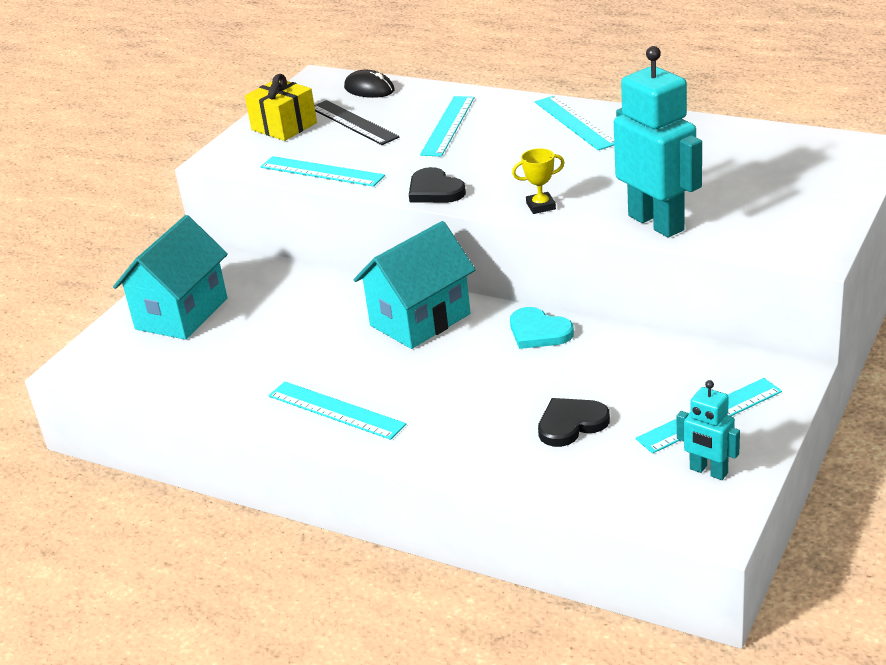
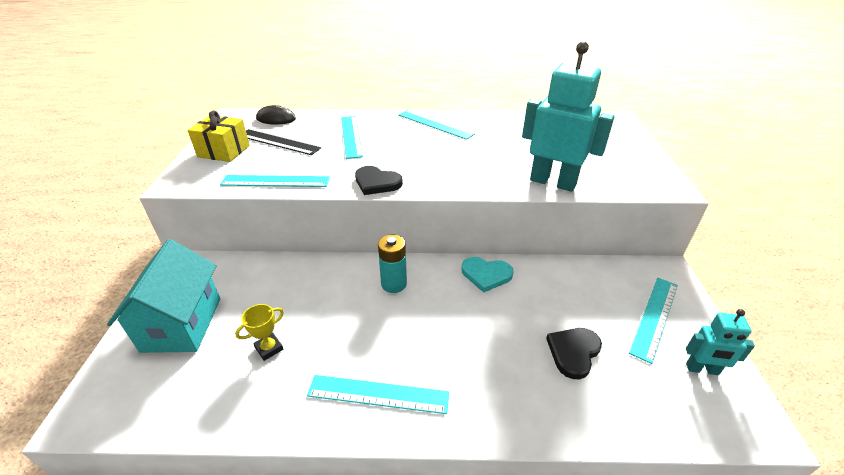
camera: 30 degrees left, 5 degrees up
(420, 320) = (394, 284): turquoise house -> turquoise battery
(541, 206) = (464, 183): yellow trophy -> yellow trophy (269, 348)

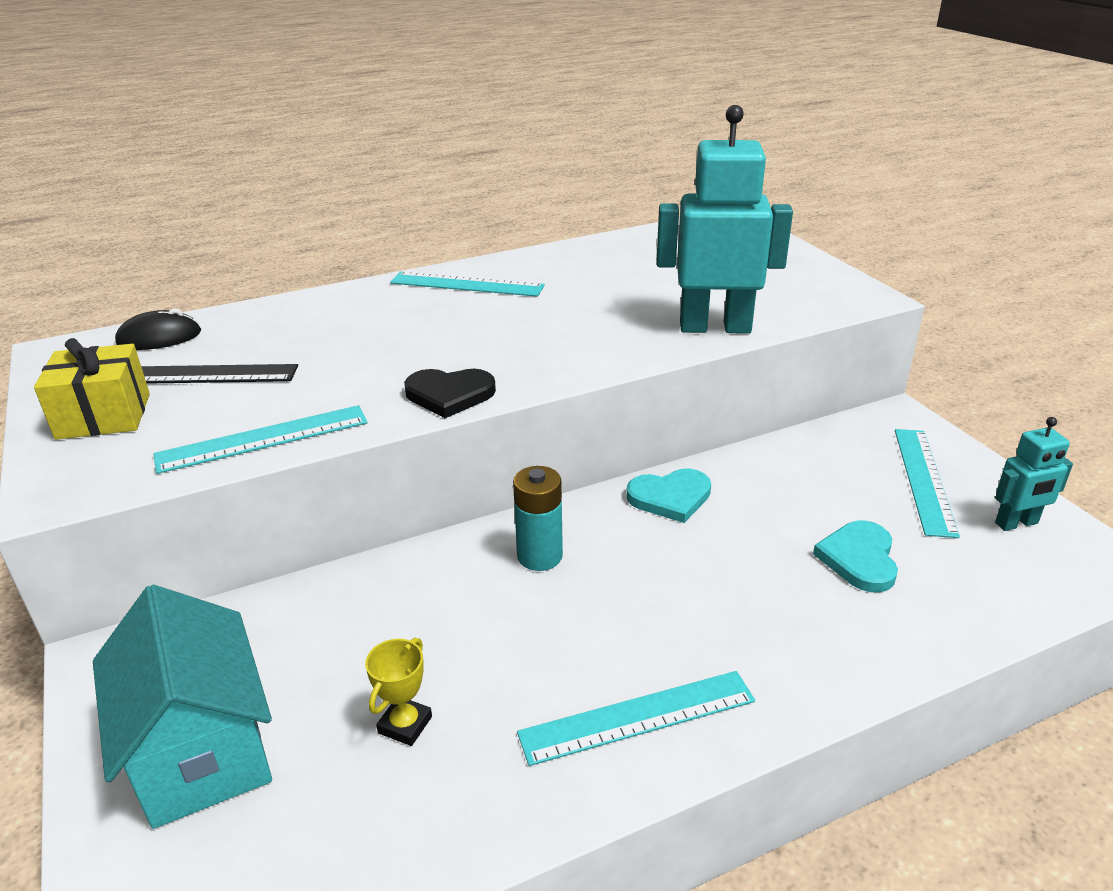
camera: 25 degrees left, 5 degrees down
(351, 136) = (335, 334): turquoise ruler -> none
(573, 352) = (859, 558): black heart -> turquoise heart

